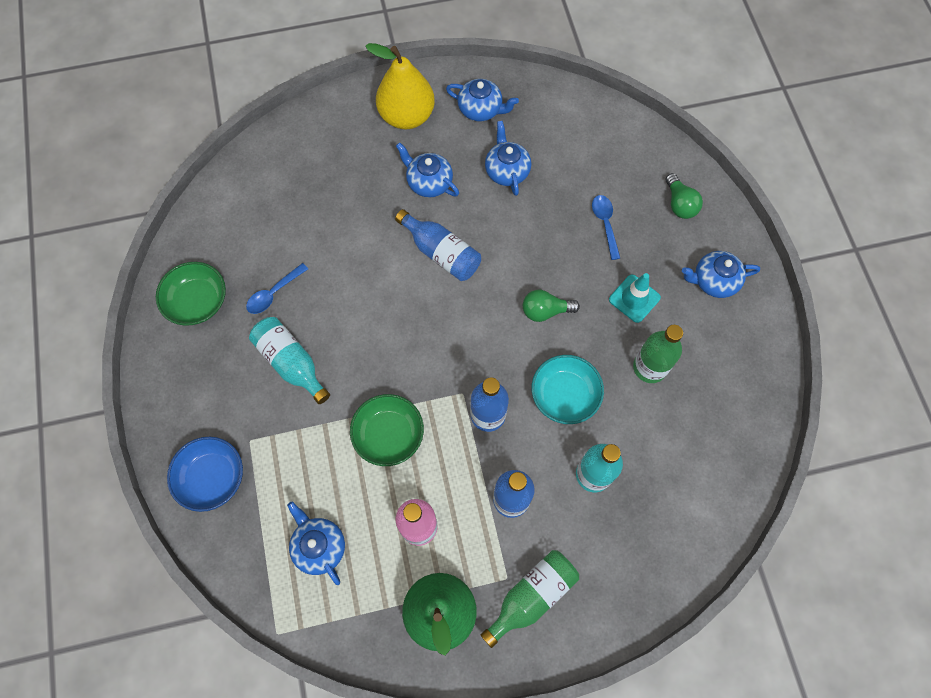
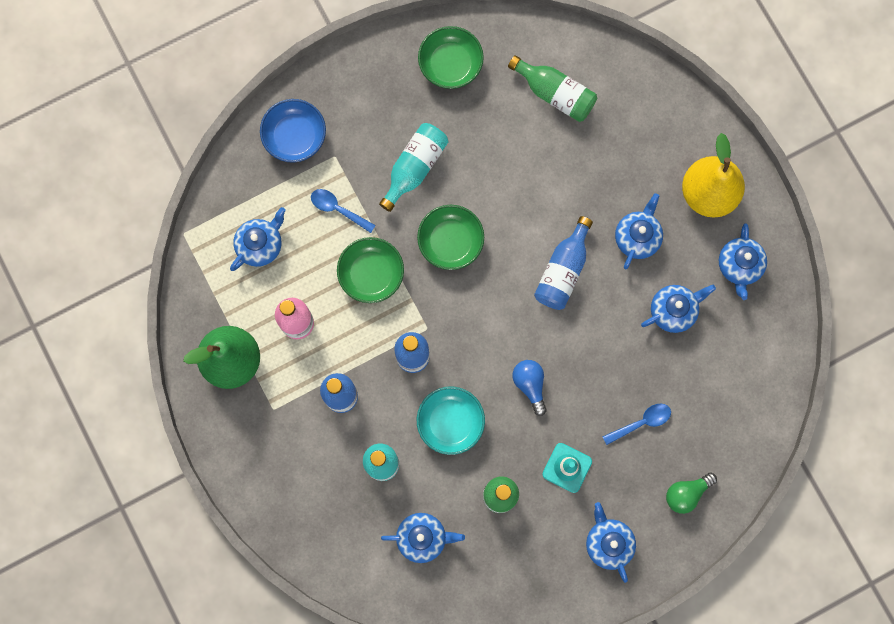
camera: 75 degrees right, 10 degrees up
(274, 293) = (477, 129): blue spoon -> blue spoon (338, 209)
(379, 347) = (450, 241): none -> green bowl
(531, 596) = (263, 434): green bottle -> green bottle (555, 93)
(545, 311) = (530, 385): green light bulb -> blue light bulb
(678, 453) = (423, 537): none -> blue teapot

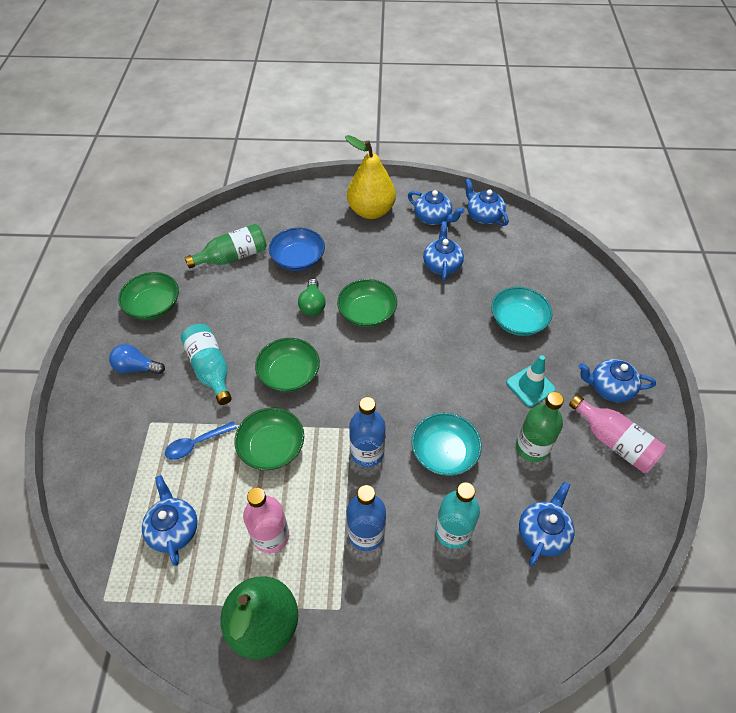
camera: 60 degrees left, 25 degrees down
(295, 136) = (106, 444): blue bowl -> blue bowl (298, 259)
(530, 385) = (445, 378): blue light bulb -> blue light bulb (137, 368)
(548, 567) = (614, 441): none -> pink bottle
(563, 270) = (367, 313): blue bottle -> green bowl
(637, 237) = (373, 260): blue teapot -> blue teapot (483, 216)
(641, 422) = (518, 321): blue spoon -> turquoise bowl
(686, 493) = (589, 319): green light bulb -> green light bulb (312, 305)

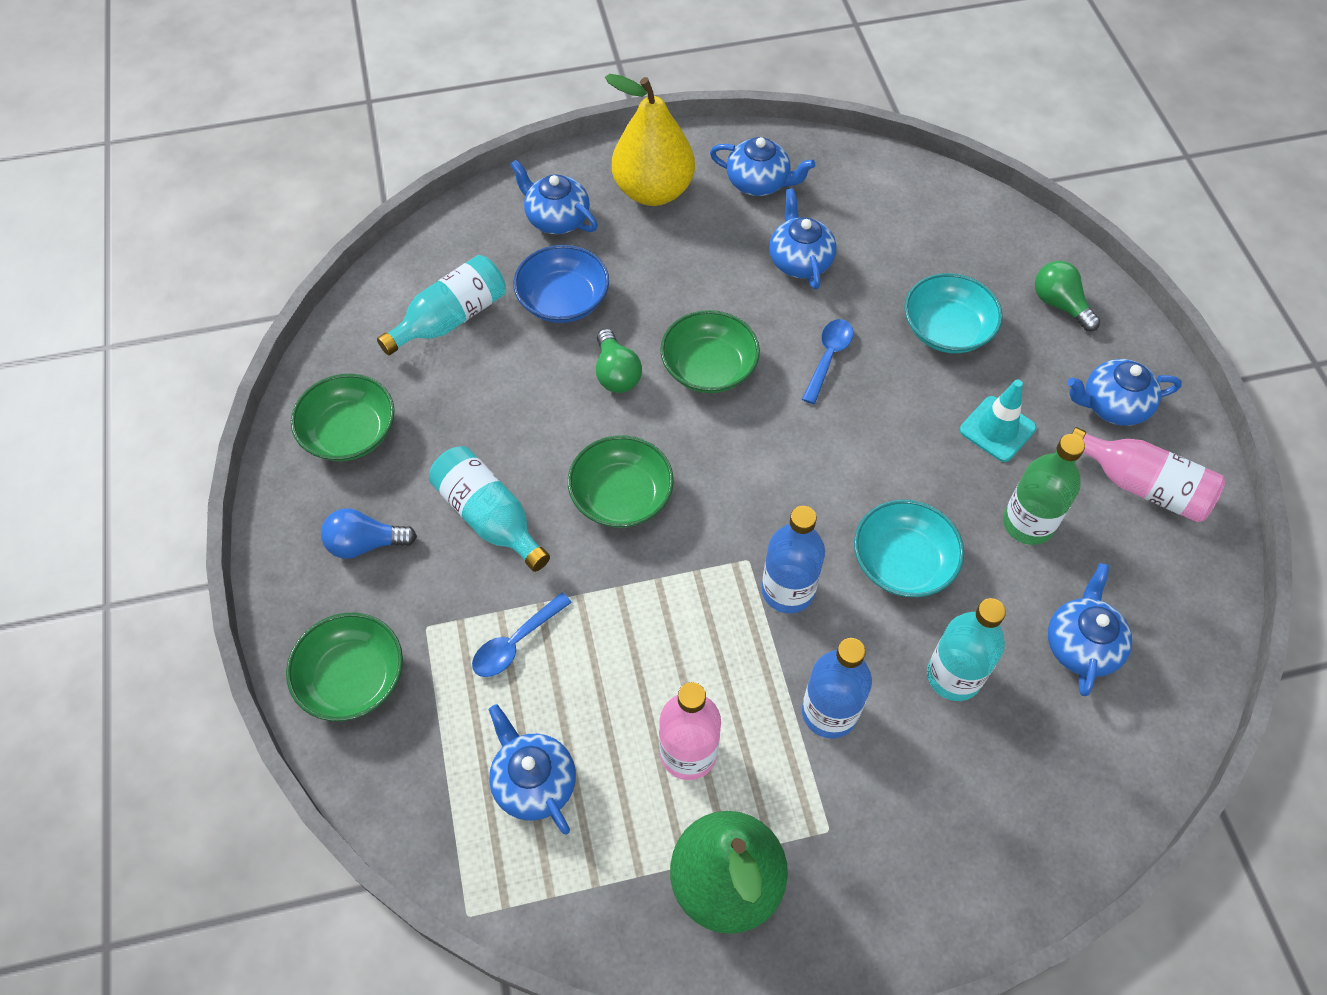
camera: 15 degrees left, 5 degrees up
(232, 257) = (450, 319): green bottle -> turquoise bottle
(272, 447) = (638, 618): green bowl -> green bowl (352, 678)
(440, 322) = (828, 357): none -> blue spoon
(483, 216) = (838, 163): blue teapot -> blue teapot (556, 218)
(594, 321) = (1060, 304): none -> green light bulb

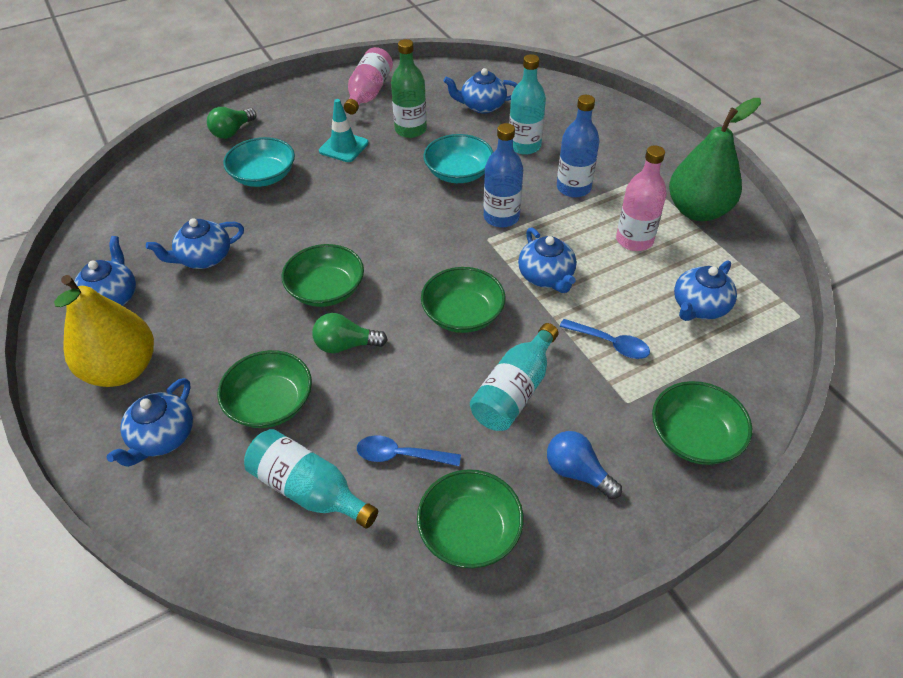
camera: 105 degrees left, 10 degrees down
(365, 544) = (577, 472): blue light bulb -> blue light bulb turned 150 degrees clockwise
(563, 300) = (270, 403): blue bowl -> green bowl
(616, 373) = (346, 345): green light bulb -> green light bulb turned 150 degrees counterclockwise
(828, 357) = (301, 228): blue spoon -> blue spoon (401, 455)
(1112, 405) = (312, 107): blue teapot -> blue teapot (546, 277)

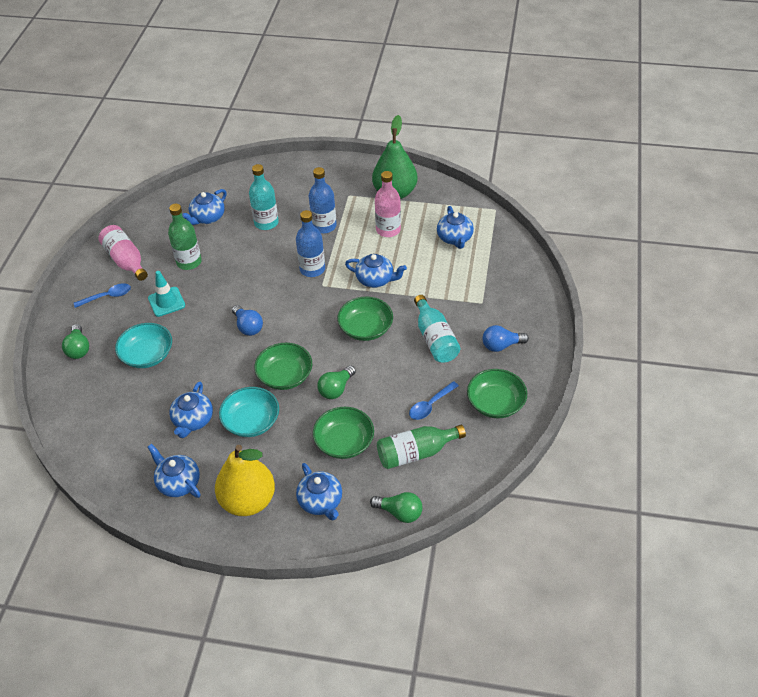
camera: 50 degrees left, 0 degrees up
(196, 533) = (399, 512): none -> green light bulb
(309, 490) = (416, 453): turquoise bottle -> green bottle
(368, 220) = (248, 327): none -> blue light bulb
(458, 173) = (255, 264): turquoise bowl -> turquoise bowl (251, 421)
(610, 343) = (443, 285): blue spoon -> blue spoon (107, 296)
(694, 437) = (521, 293): green bowl -> none

